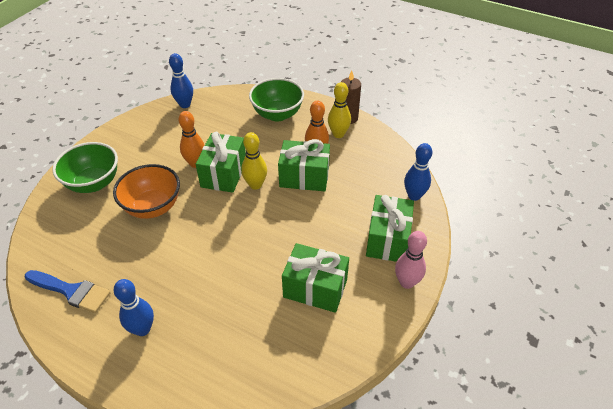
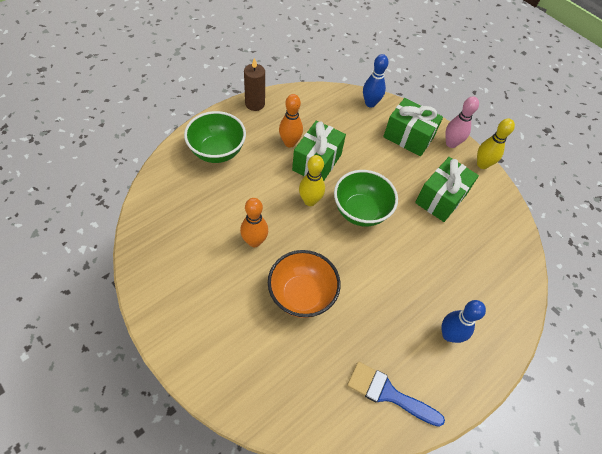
camera: 75 degrees left, 10 degrees up
(71, 291) = (388, 393): blue brush -> blue brush turned 105 degrees counterclockwise
(94, 183) = (236, 349): green bowl -> green bowl (360, 211)
(185, 104) = (147, 226): blue bowling pin -> none
(224, 174) = (282, 221): green gift -> none
(338, 134) = (273, 119): yellow bowling pin -> yellow bowling pin (482, 164)

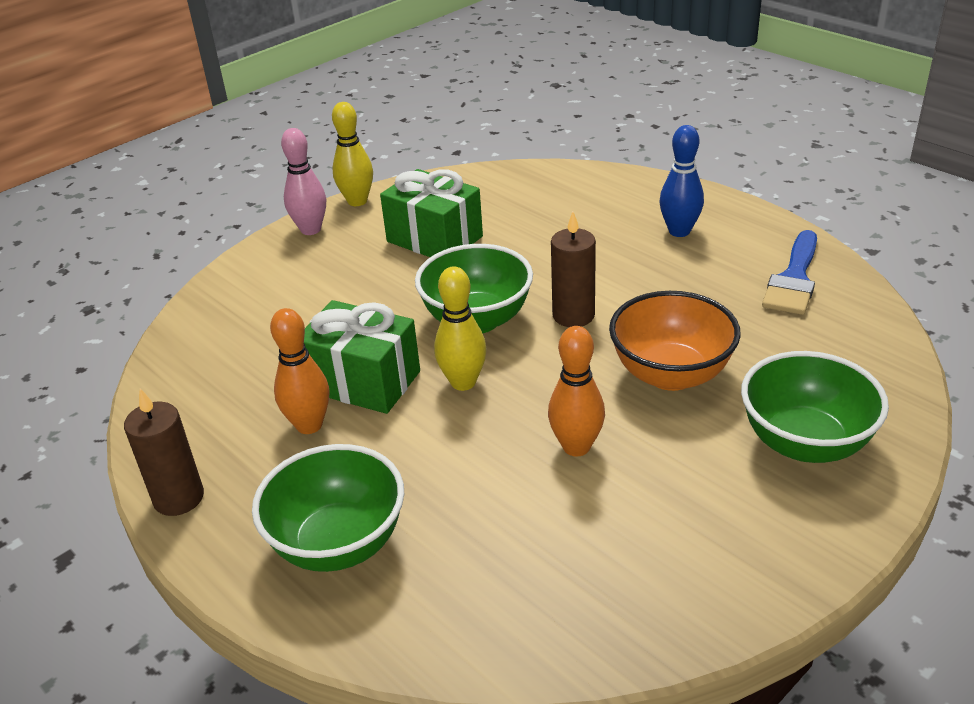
camera: 85 degrees left, 20 degrees down
(234, 348) = (805, 443): none -> green bowl
(360, 257) = (573, 315): none -> brown candle
(370, 103) = (199, 322): blue bowling pin -> none
(408, 137) = (294, 274): green gift -> none

